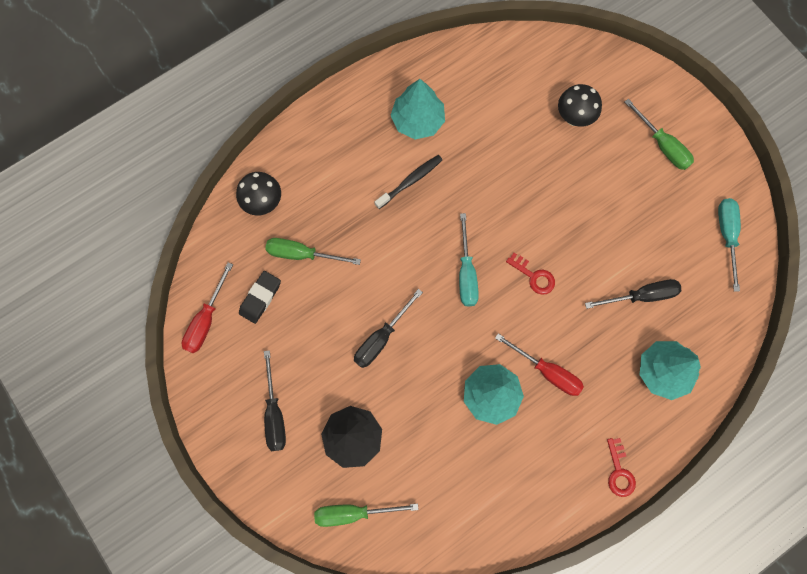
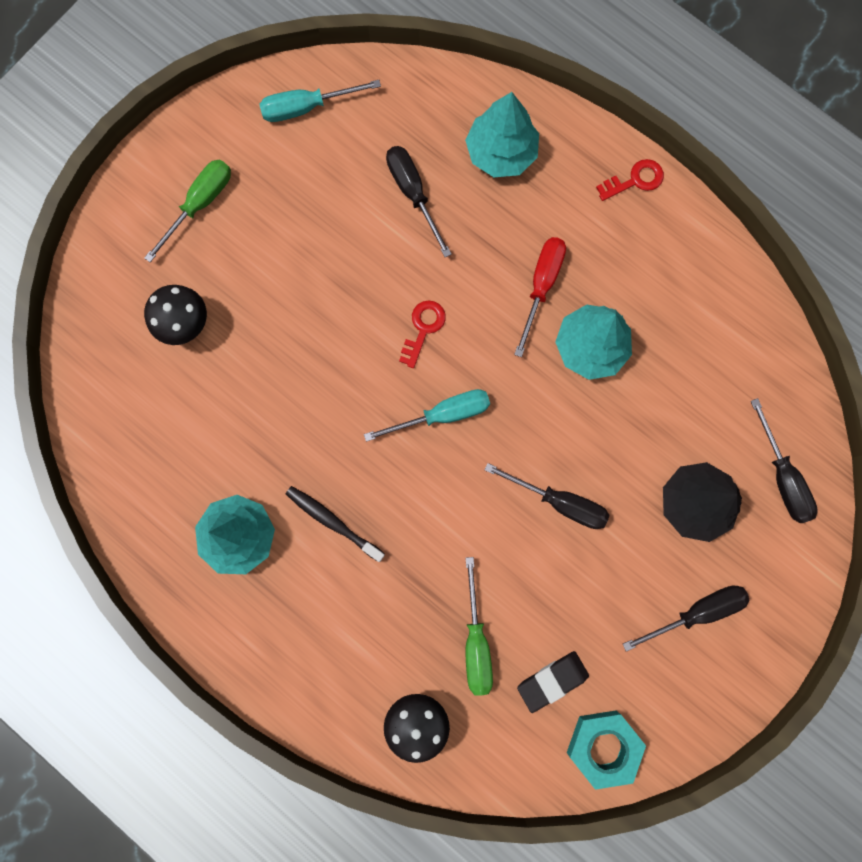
camera: 105 degrees left, 5 degrees up
(206, 320) = (603, 746): red screwdriver -> turquoise nut
(260, 298) = (552, 680): black eraser -> black eraser turned 45 degrees counterclockwise
(353, 512) = (782, 476): green screwdriver -> black screwdriver

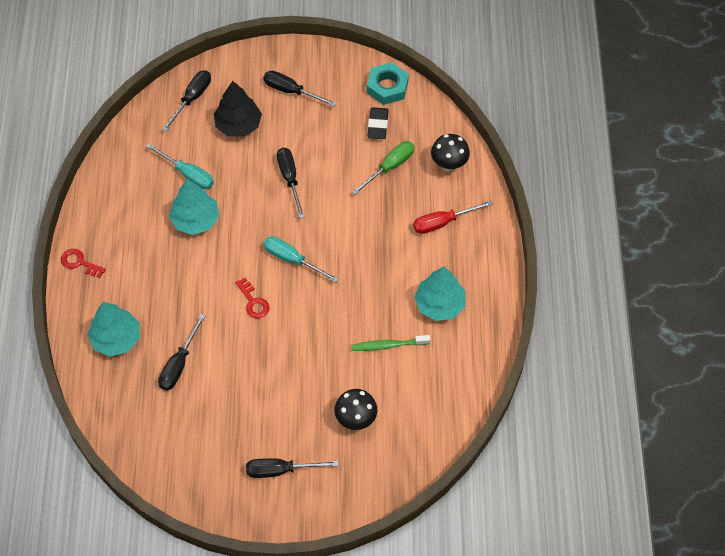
camera: 130 degrees left, 20 degrees down
(200, 204) = (280, 470): green screwdriver -> black screwdriver
(240, 433) = (389, 345): none -> green toothbrush
(307, 107) = (171, 461): turquoise screwdriver -> turquoise screwdriver (188, 174)
(333, 522) = (392, 267): black toothbrush -> none
(423, 328) = (253, 302): red key -> red key turned 105 degrees counterclockwise
(541, 286) = (181, 264): red screwdriver -> red screwdriver (443, 222)
(552, 680) = (378, 125): black eraser -> black eraser turned 75 degrees clockwise

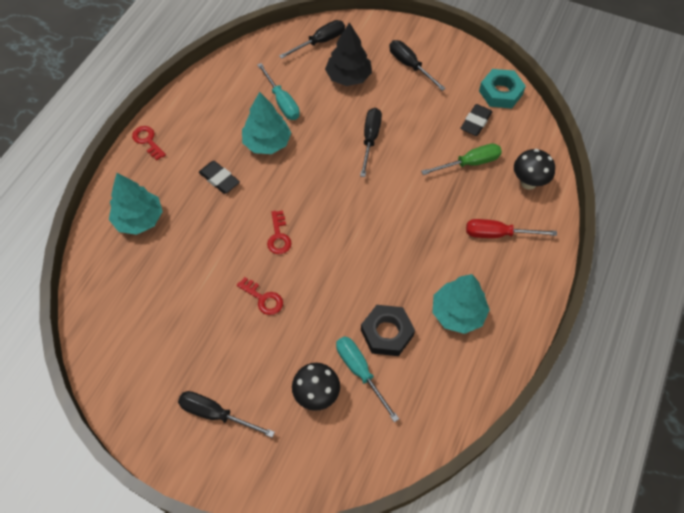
camera: 25 degrees right, 0 degrees up
(170, 272) = (219, 179): none -> black eraser
(179, 364) = (180, 266): black screwdriver -> none
(269, 361) = (263, 299): none -> red key
(292, 260) = (335, 212): turquoise screwdriver -> turquoise screwdriver (360, 372)
(389, 345) = (387, 333): green toothbrush -> black nut

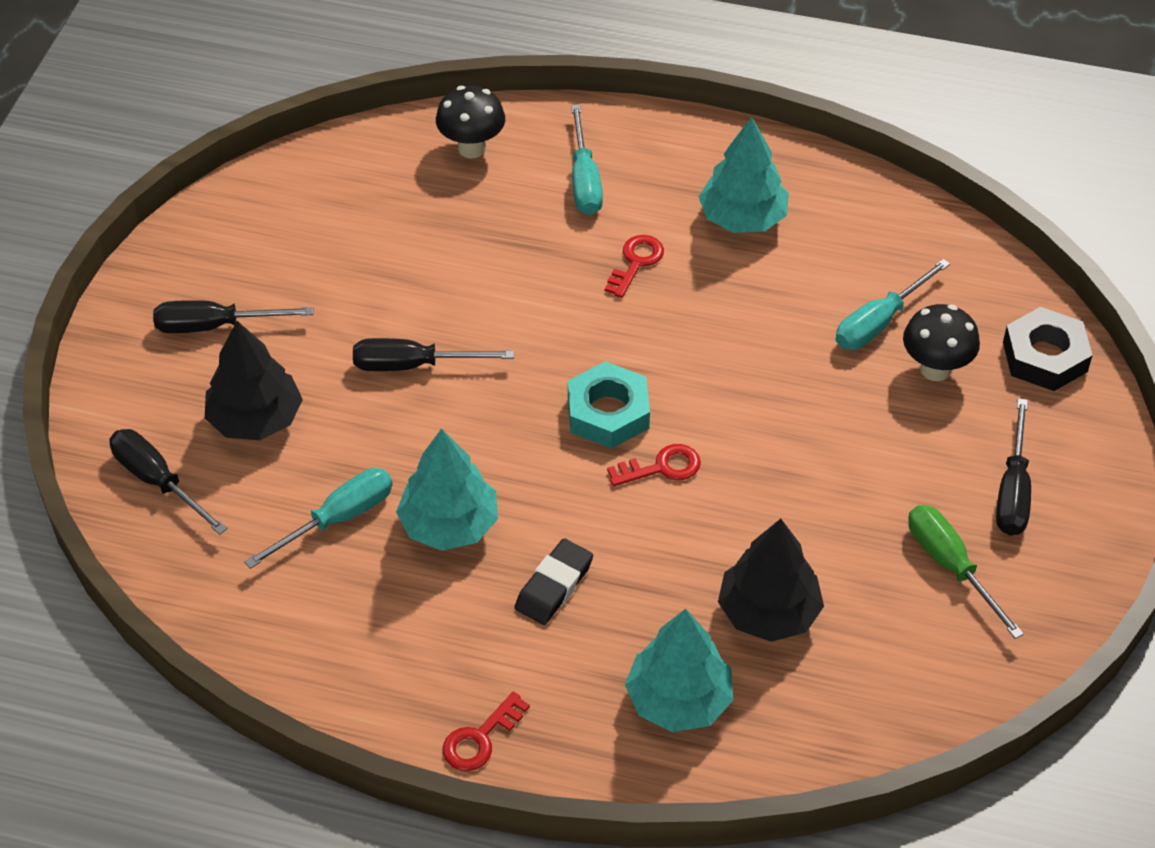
camera: 100 degrees left, 10 degrees down
(174, 267) = (768, 612): none -> black tree
(263, 299) = (792, 467): red key -> red key (636, 262)
(387, 333) = (803, 298): black nut -> black nut (1044, 357)
(410, 66) = (215, 326): black screwdriver -> black screwdriver turned 45 degrees clockwise
(469, 163) = (444, 223): green screwdriver -> green screwdriver (950, 566)
(475, 122) = (348, 221): black eraser -> none
(498, 234) = (584, 180): red screwdriver -> turquoise screwdriver
(500, 92) = (271, 192): turquoise nut -> turquoise nut (608, 413)

